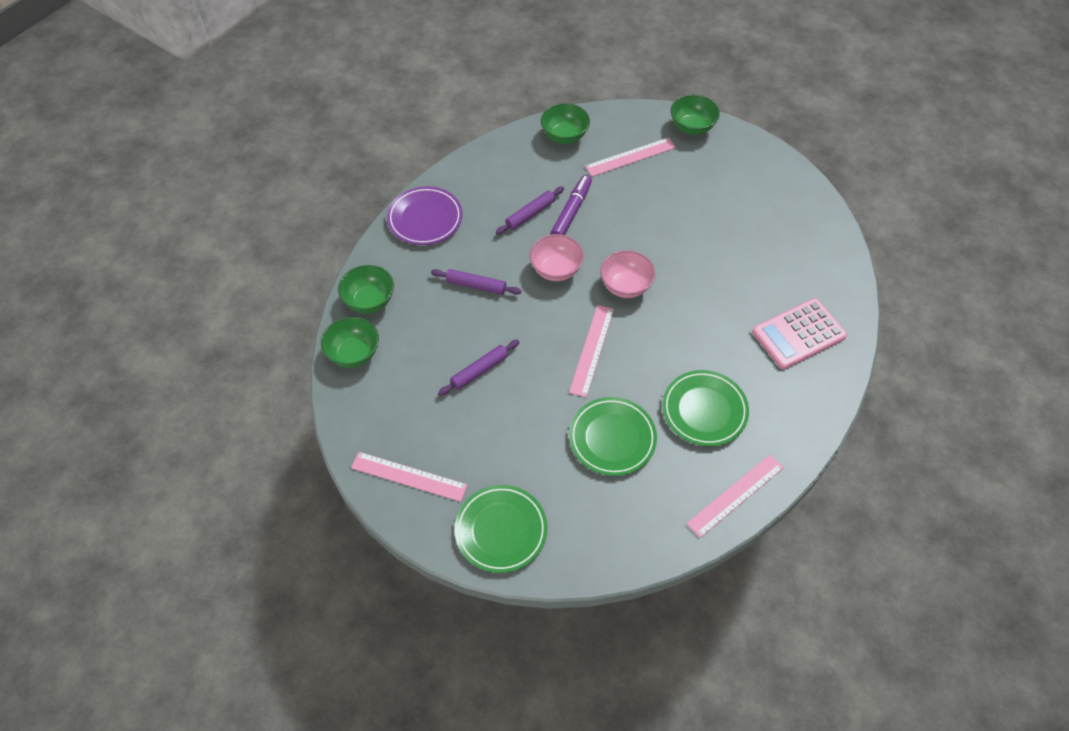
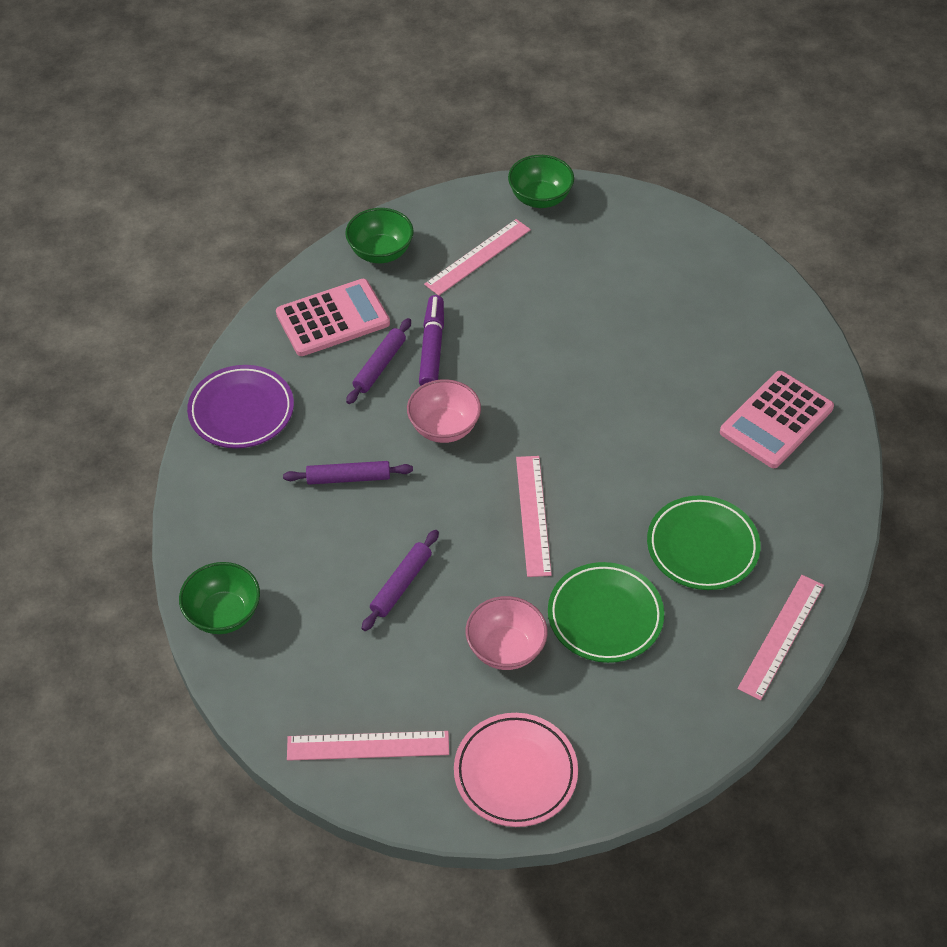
camera: 20 degrees left, 5 degrees down
(369, 301) = (214, 539): green bowl -> none
(501, 530) = (515, 773): green plate -> pink plate
(512, 173) = (333, 319): none -> pink calculator
(625, 286) = (541, 423): pink bowl -> pink bowl (505, 649)

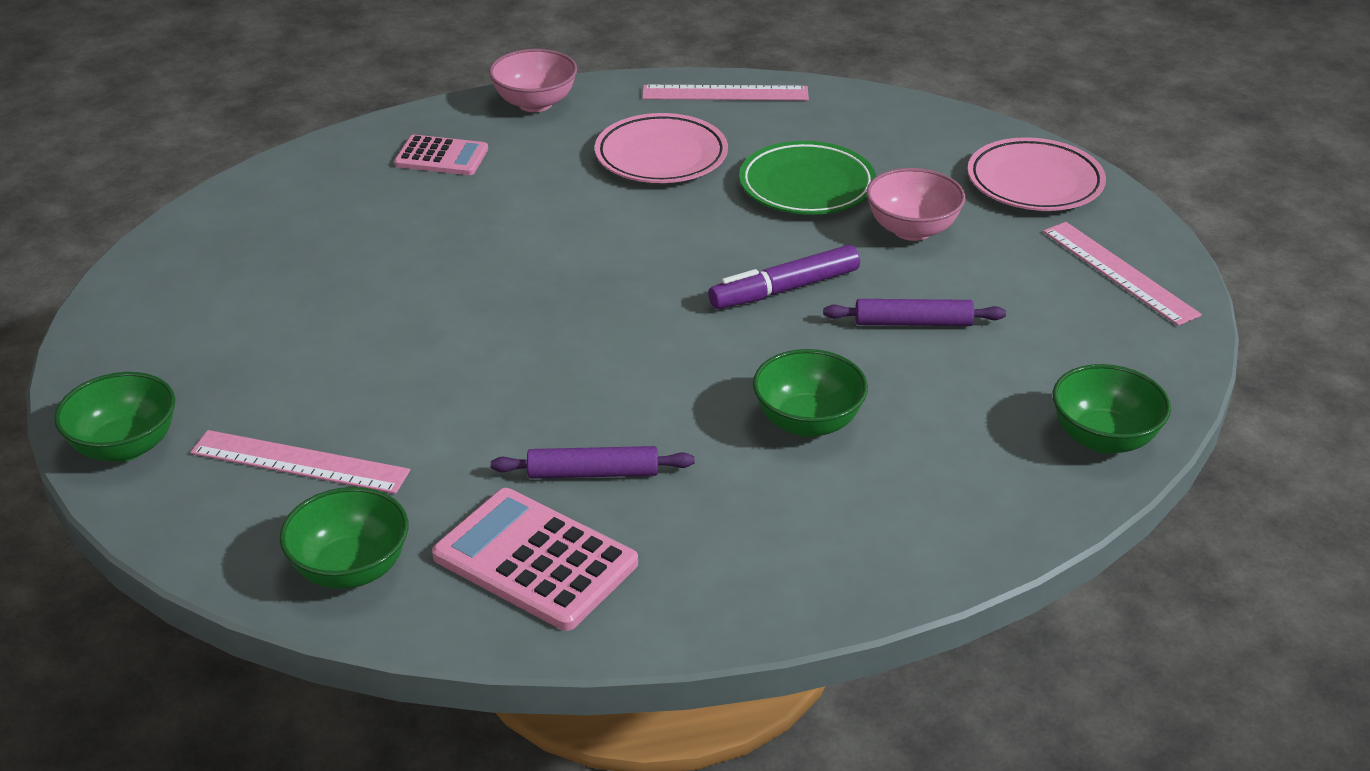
camera: 120 degrees left, 15 degrees down
(241, 411) = (792, 574): purple plate -> none
(348, 478) = (808, 422): purple rolling pin -> green bowl
(432, 347) = (520, 438): purple marker -> purple marker (784, 289)
(444, 427) = (654, 375): pink bowl -> pink bowl (535, 103)
(533, 515) = (724, 267): pink ruler -> none
(702, 547) = (661, 156): green plate -> pink plate
(776, 420) = (441, 157): pink calculator -> pink calculator, size x0.63

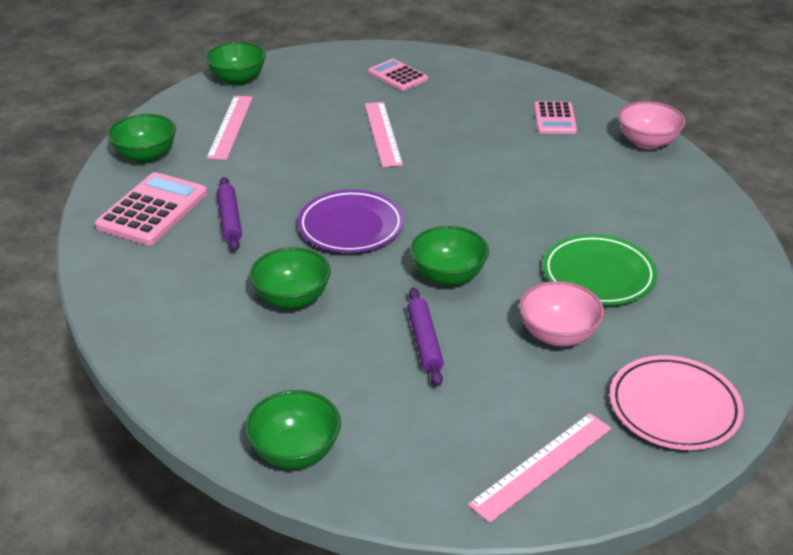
camera: 80 degrees right, 0 degrees up
(230, 271) = (398, 76): none -> pink calculator
(650, 357) = (351, 227): none -> purple plate
(661, 156) = (604, 203): pink plate -> none
(725, 93) = (720, 222): pink ruler -> pink ruler (383, 133)
(784, 289) = (448, 276): purple marker -> green bowl

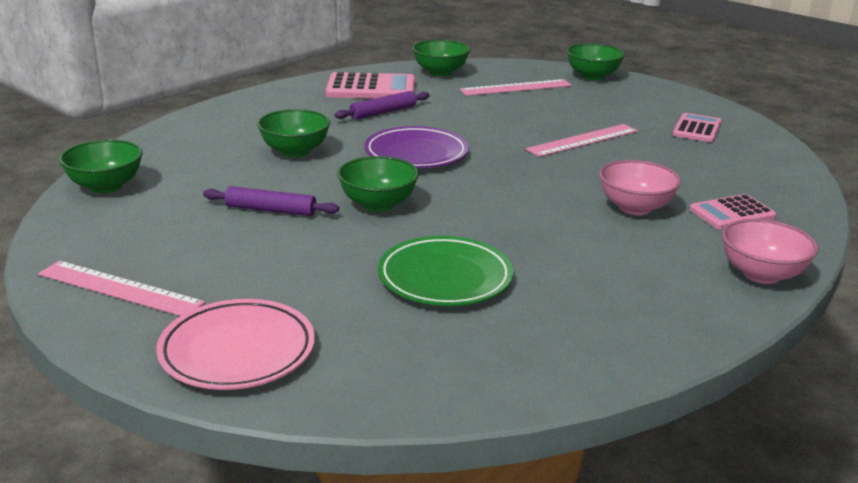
camera: 65 degrees right, 10 degrees down
(424, 342) = (270, 210): purple rolling pin -> purple rolling pin turned 45 degrees clockwise
(558, 335) = (322, 270): pink bowl -> pink bowl (635, 208)

